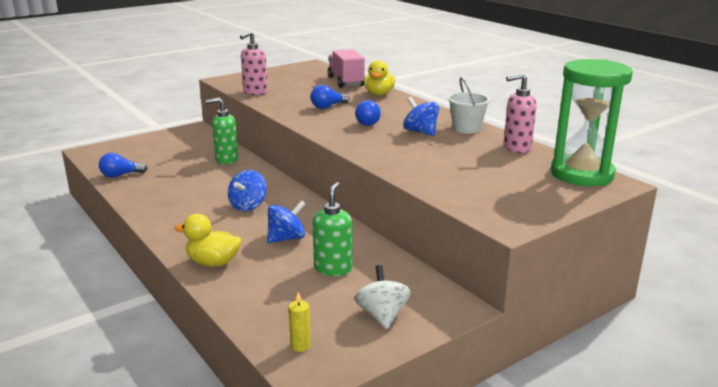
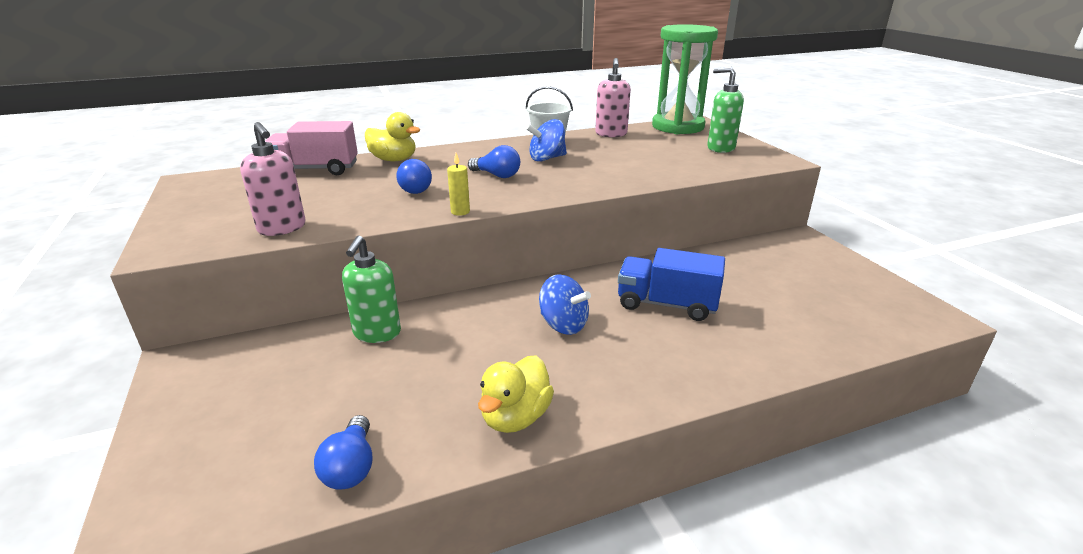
camera: 75 degrees left, 5 degrees up
(213, 262) = (727, 363): yellow duck -> yellow duck (515, 417)
(286, 238) = (666, 304): blue spinning top -> blue truck
(300, 346) = (892, 317): yellow candle -> yellow candle (460, 212)
(333, 268) = (739, 284): green soap dispenser -> green soap dispenser (720, 148)
(382, 315) = (825, 271): white spinning top -> none

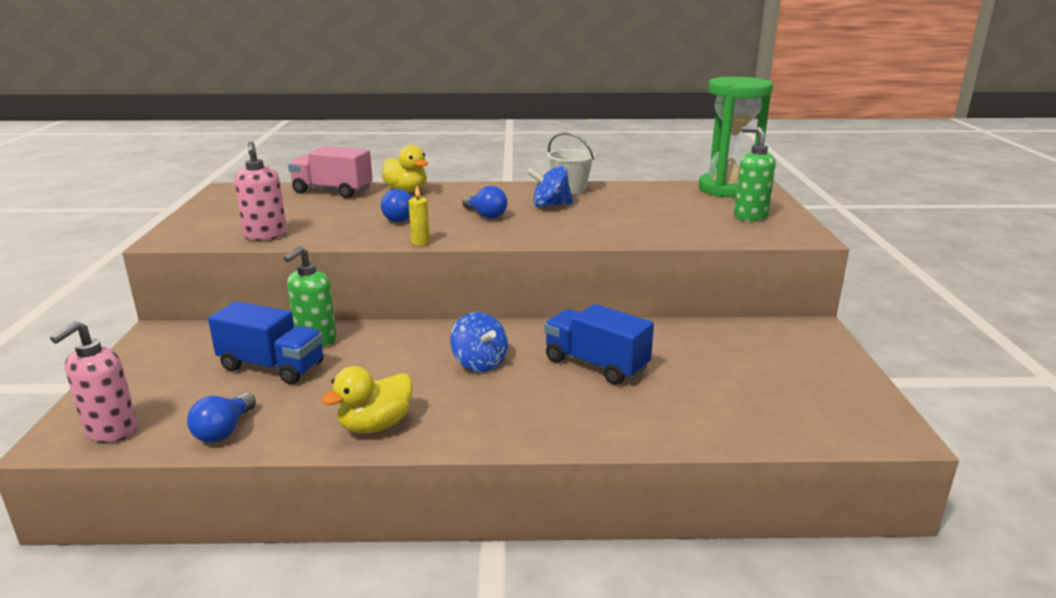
camera: 20 degrees right, 5 degrees down
(350, 374) = (272, 367): none -> blue truck
(611, 134) = (643, 189): pink soap dispenser -> pink soap dispenser (111, 431)

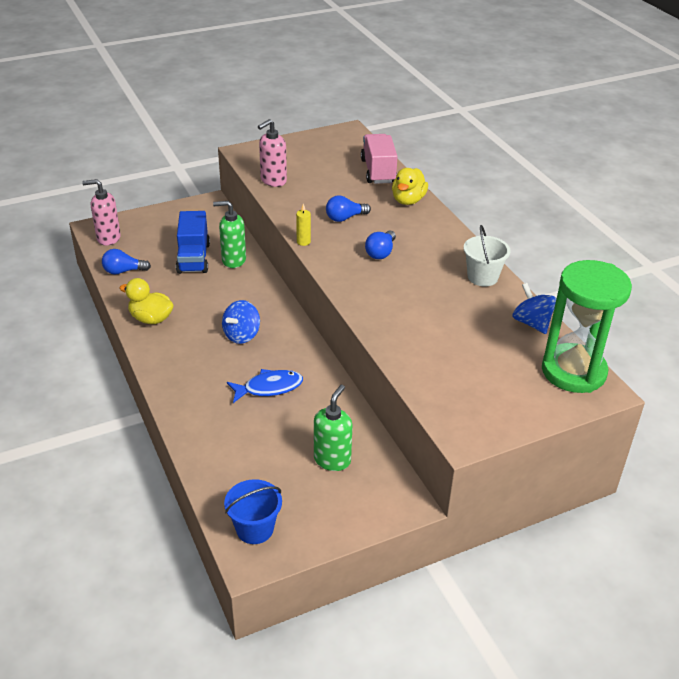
camera: 65 degrees right, 15 degrees up
(550, 205) = (430, 277): blue spinning top -> blue spinning top (532, 323)
(596, 365) = (269, 388): blue truck -> blue fish
(750, 216) = (496, 396): green soap dispenser -> green soap dispenser (332, 460)
(844, 420) = (255, 529): none -> blue bucket

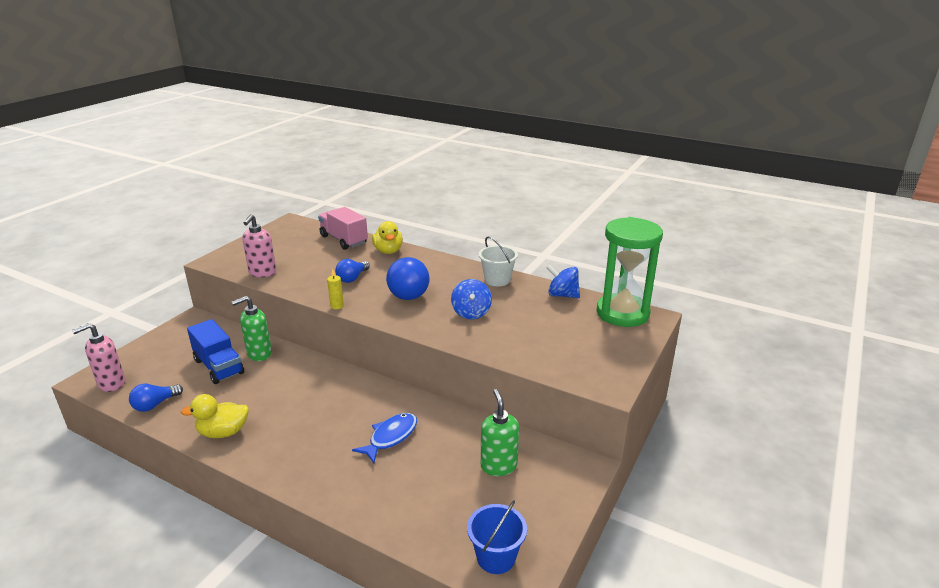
camera: 35 degrees left, 10 degrees down
(242, 335) = (325, 408): blue spinning top -> blue spinning top (471, 313)
(381, 252) = (407, 291): blue light bulb -> blue light bulb, size x1.71

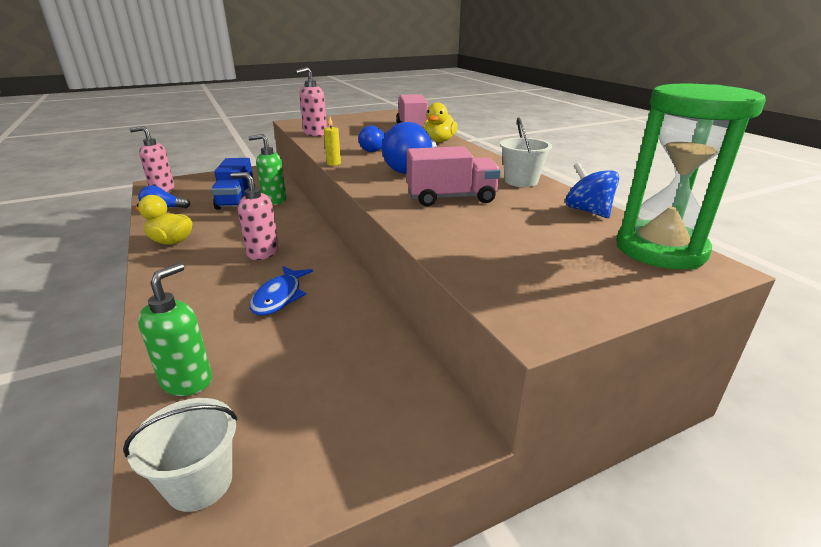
camera: 35 degrees right, 0 degrees up
(325, 408) = (262, 253): none -> pink soap dispenser
(390, 437) = (279, 297): blue fish -> blue fish turned 120 degrees clockwise
(471, 313) = (451, 198): blue spinning top -> pink truck
(496, 557) = (200, 483): blue bucket -> white bucket
(498, 466) = (343, 374): green soap dispenser -> green soap dispenser (187, 381)

